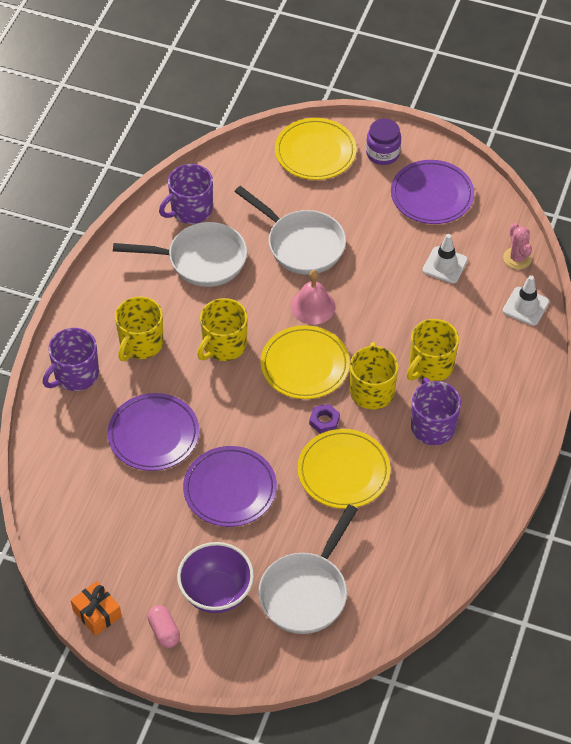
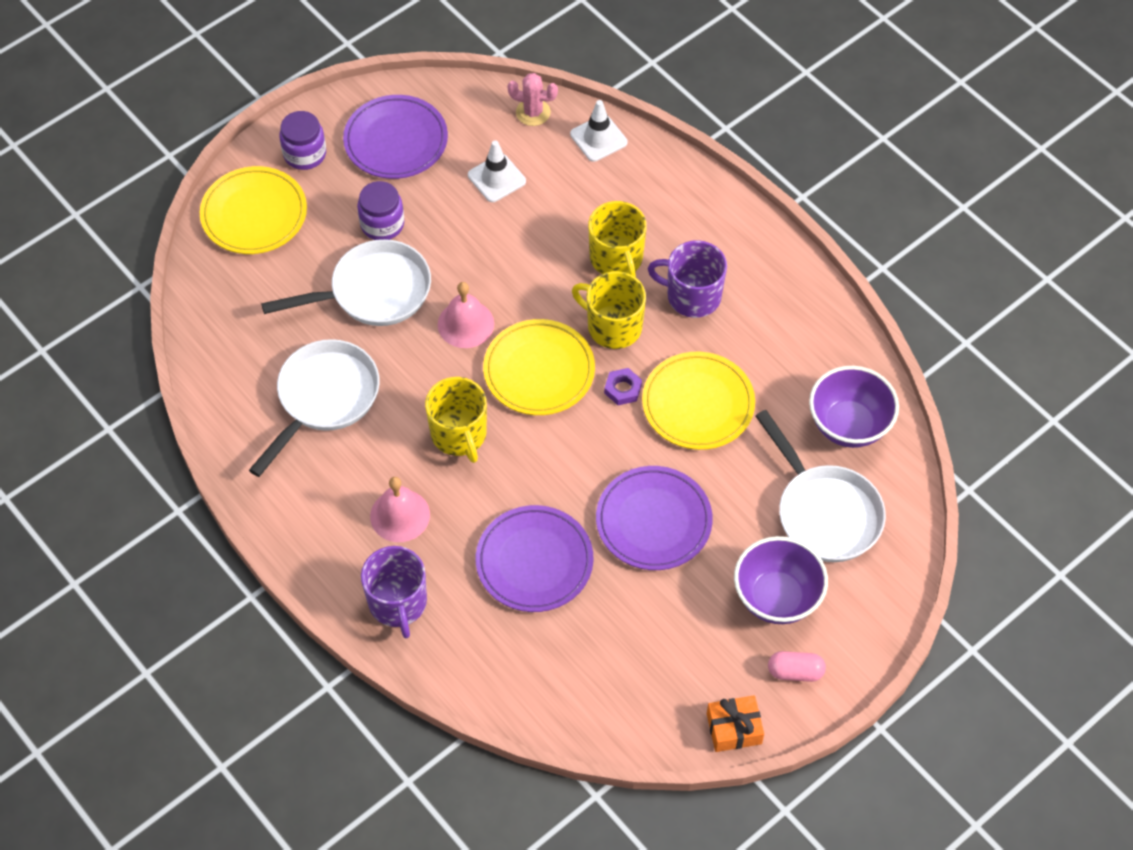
camera: 60 degrees left, 5 degrees up
(141, 343) = (400, 515): yellow mug -> pink bell
(190, 210) = (244, 374): purple mug -> none
(358, 222) = (382, 224): none -> purple jar
(391, 575) = (848, 425): none -> purple bowl

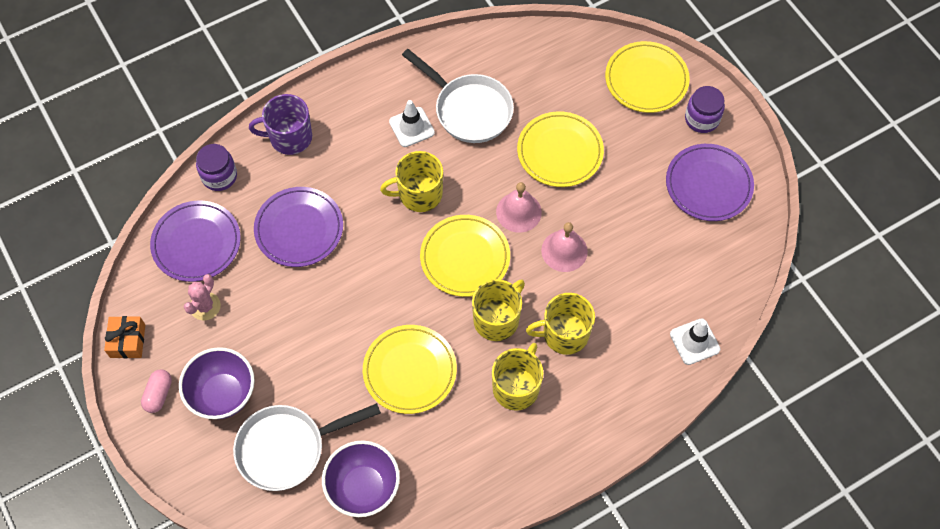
camera: 100 degrees right, 5 degrees up
(373, 292) = (560, 152): white pan -> yellow plate
(382, 224) = (624, 165): purple jar -> purple jar (219, 176)
(400, 515) = (359, 147): pink bell -> pink bell (564, 251)
(496, 178) = (660, 254): white traffic cone -> white traffic cone (411, 127)
(533, 112) = (729, 293): pink cactus -> pink cactus (205, 306)
(623, 389) = (435, 316): purple nut -> none
(653, 521) = (312, 317): purple plate -> purple plate (196, 243)
(692, 296) = (516, 387): purple mug -> yellow mug

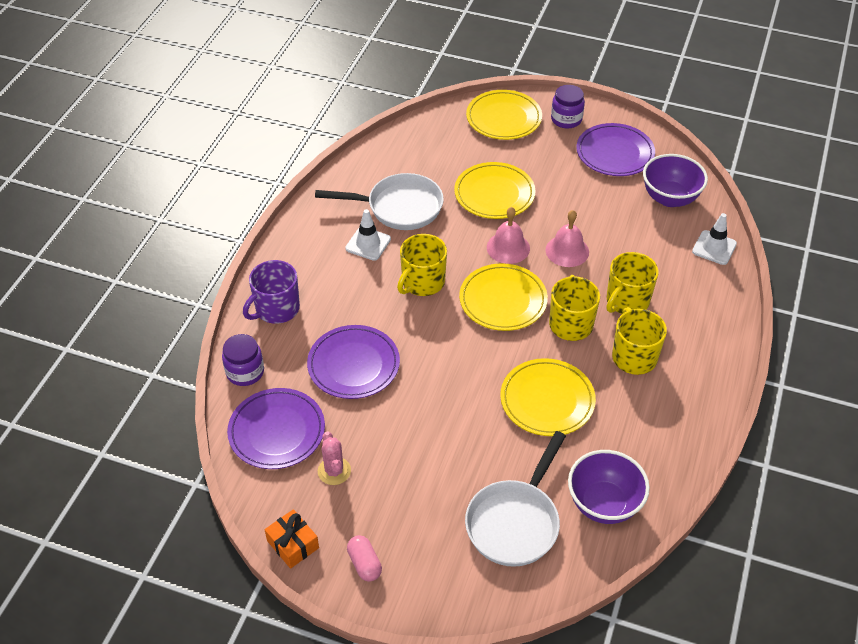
camera: 40 degrees left, 15 degrees down
(223, 394) = (420, 523): purple bowl -> purple bowl (670, 198)

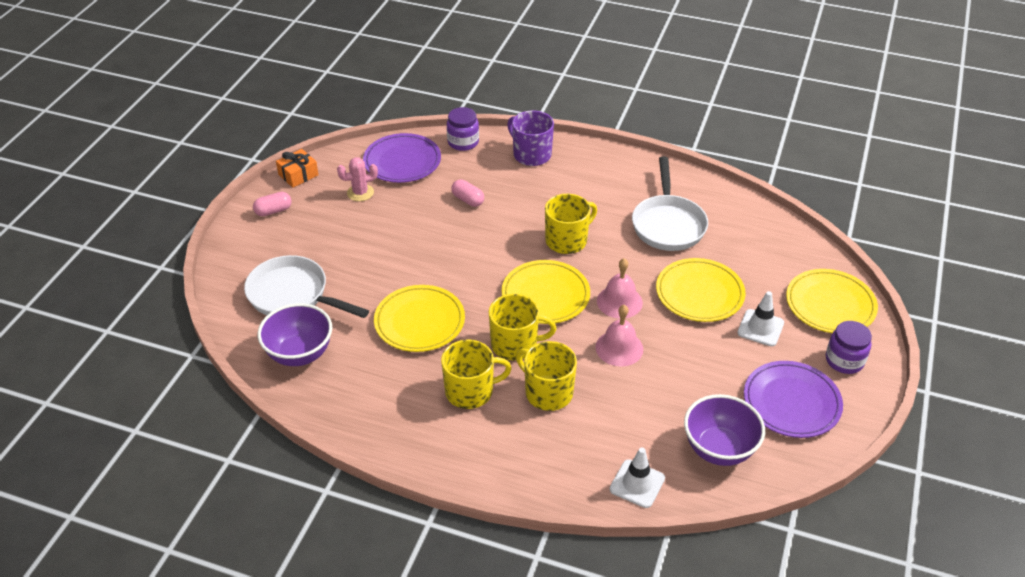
camera: 90 degrees right, 5 degrees down
(353, 365) = (468, 200): purple plate -> pink capsule
(368, 244) = (615, 205): white traffic cone -> white traffic cone (760, 328)
(422, 282) = (567, 240): yellow mug -> yellow mug turned 105 degrees clockwise

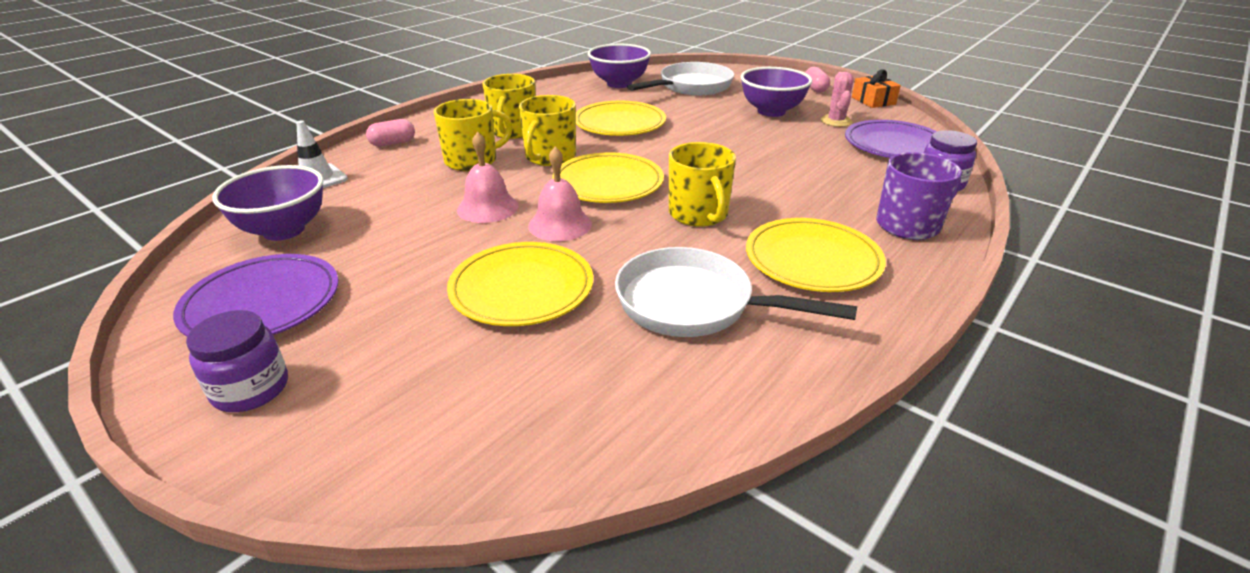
camera: 110 degrees right, 10 degrees down
(349, 231) = (771, 111): none -> purple bowl
(468, 200) = (807, 169): pink capsule -> pink capsule (393, 143)
(760, 328) = (406, 323): white traffic cone -> none
(830, 305) = (367, 429): yellow plate -> yellow plate (812, 260)

